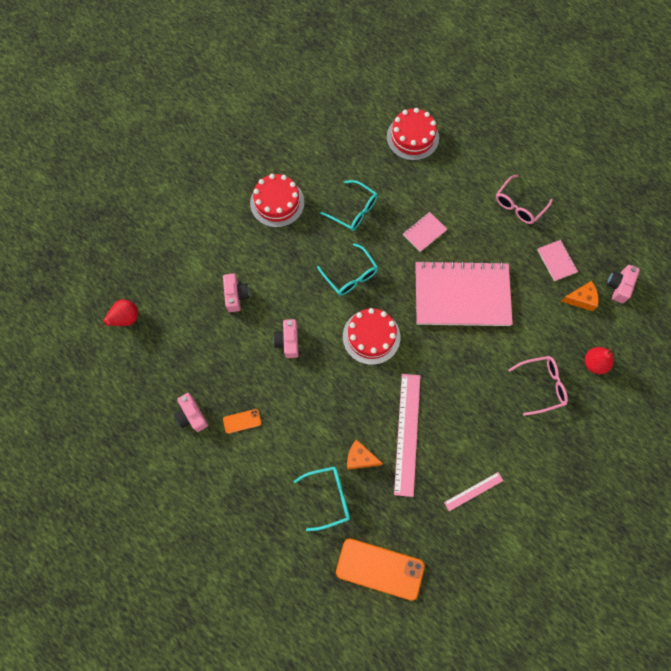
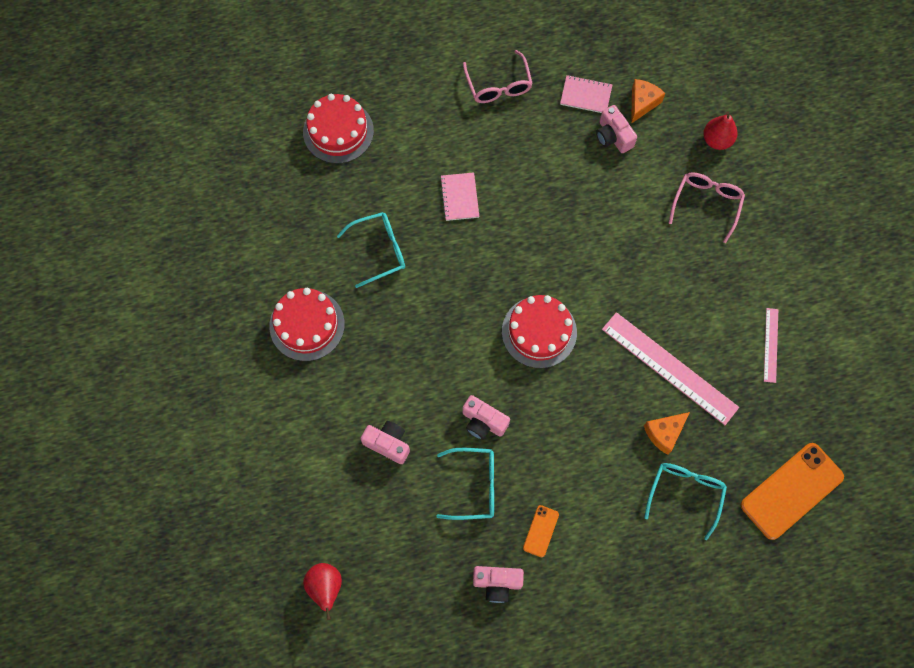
camera: 55 degrees left, 0 degrees up
(350, 275) = (453, 305): turquoise glasses -> turquoise glasses (474, 486)
(462, 295) = (557, 210): pink notebook -> none
(619, 286) = (653, 60): pink camera -> pink camera (613, 136)

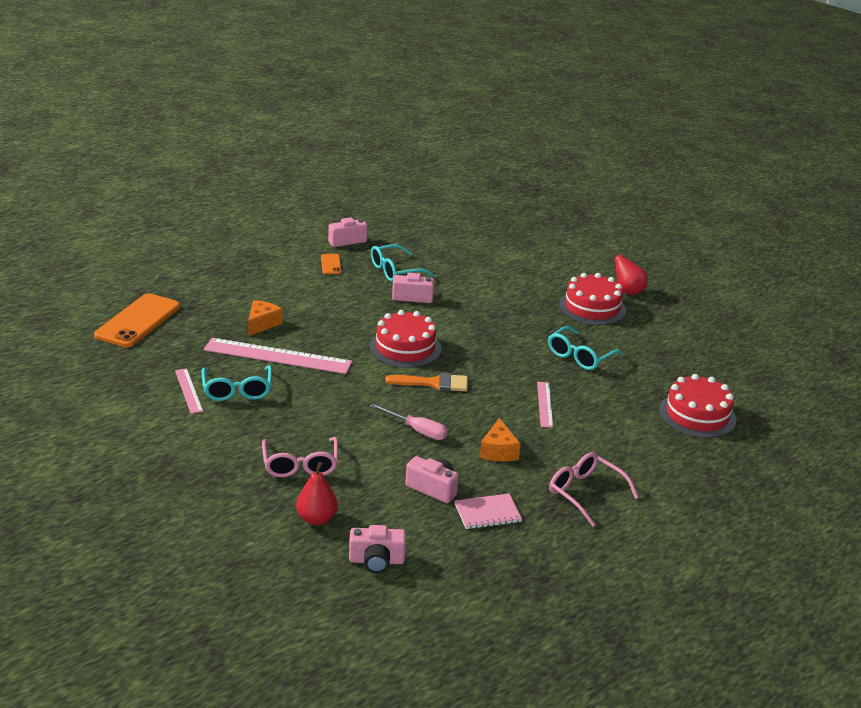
camera: 150 degrees right, 40 degrees down
(325, 587) = (459, 218): red pear -> red pear (628, 291)
(388, 443) = (474, 273): pink camera -> pink camera (376, 561)
(459, 197) = (544, 404): pink notebook -> pink ruler
(541, 265) = (434, 383): none -> orange brush
(590, 208) = (417, 430): none -> pink screwdriver
(642, 103) = (420, 525): orange cheese -> orange cheese (498, 451)
(685, 494) = (228, 301): turquoise glasses -> turquoise glasses (237, 390)

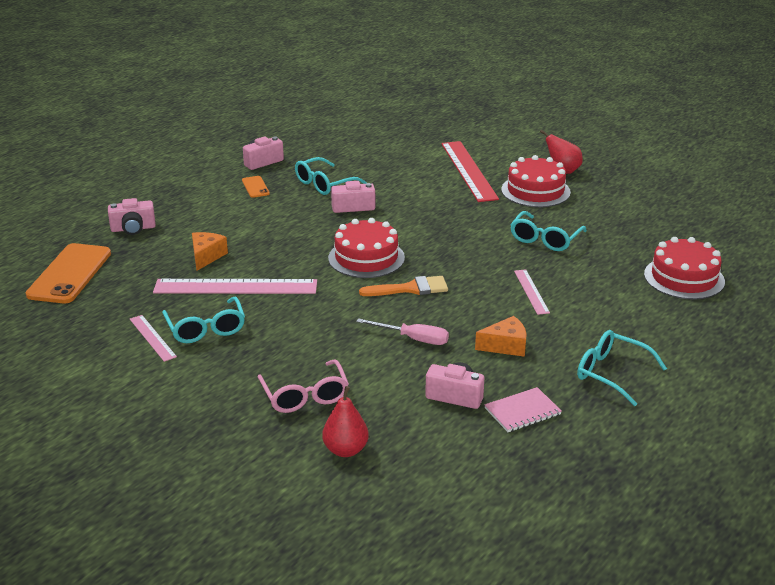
camera: 10 degrees left, 0 degrees up
(376, 561) = (428, 483): pink camera -> pink camera (133, 228)
(498, 451) = (505, 346): orange cheese -> orange cheese turned 90 degrees counterclockwise
(536, 278) = (468, 170): none -> red ruler
(585, 493) = (612, 373): pink glasses -> turquoise glasses

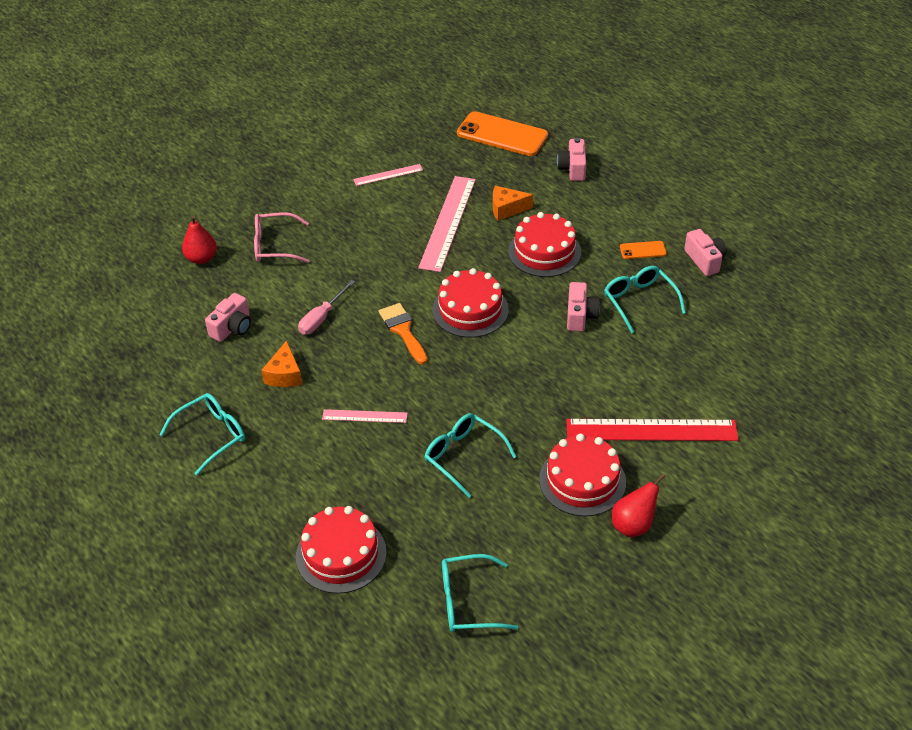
camera: 105 degrees right, 15 degrees up
(206, 256) = (506, 209): orange cheese -> orange cheese turned 150 degrees clockwise
(206, 328) = (389, 202): turquoise glasses -> turquoise glasses (468, 601)
(270, 230) = (544, 252): none -> red cake
(410, 289) = (403, 330): orange brush -> orange brush turned 150 degrees clockwise
(522, 411) = (193, 363): pink notebook -> none

